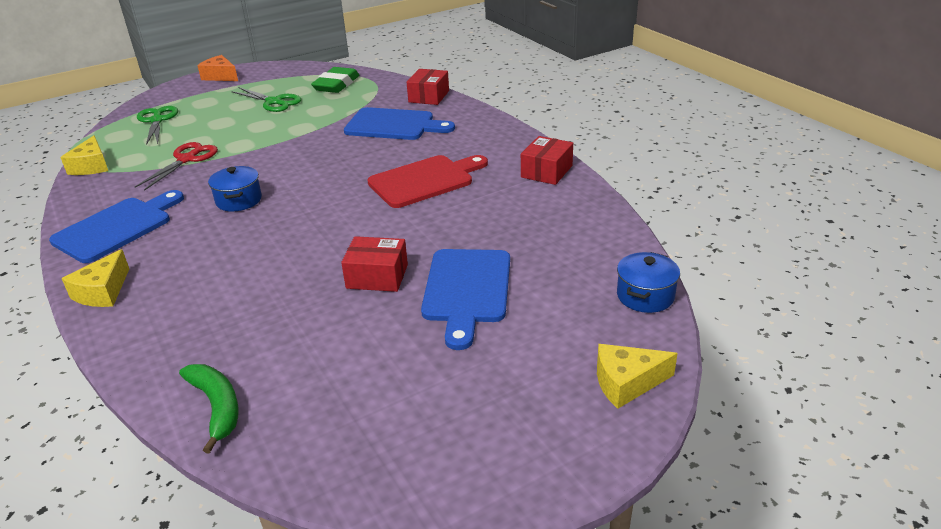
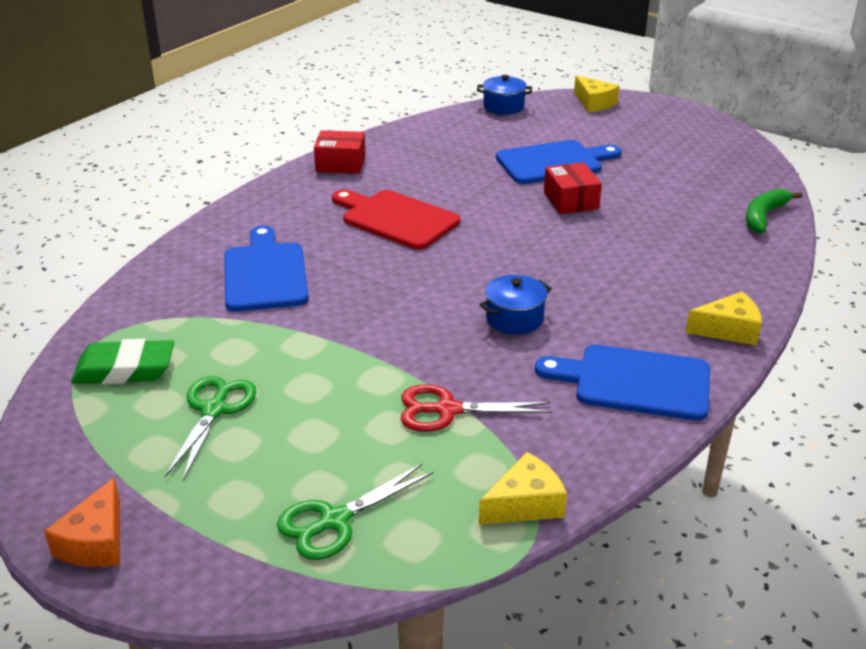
camera: 115 degrees left, 0 degrees up
(429, 96) = (160, 272): red box -> none

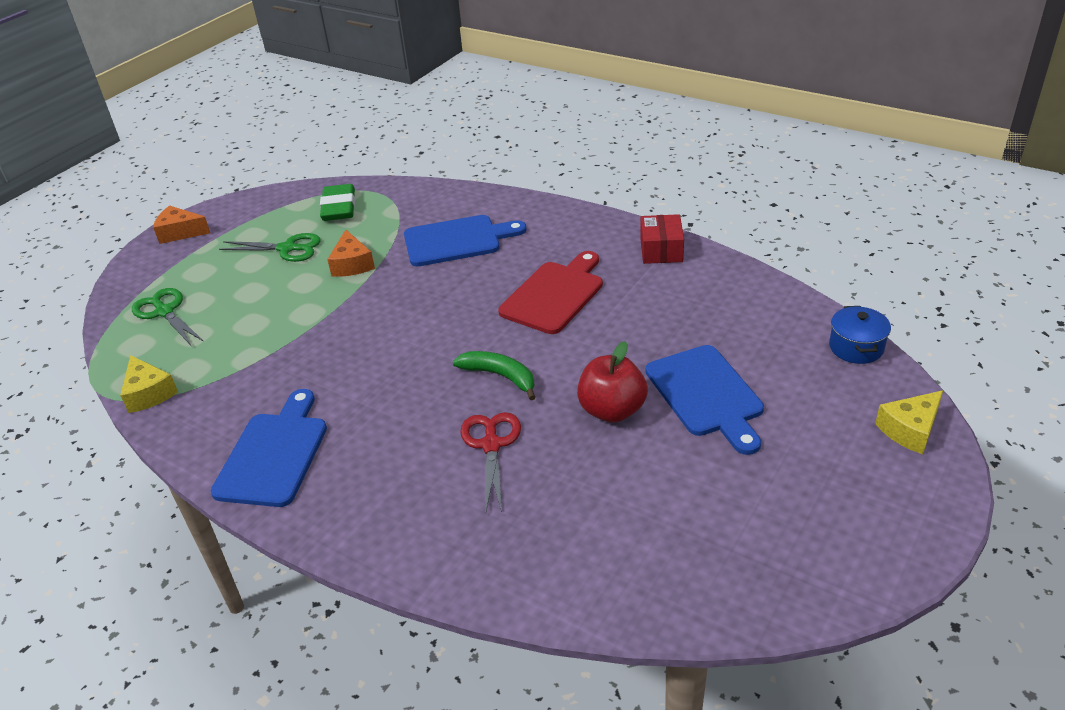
camera: 90 degrees right, 5 degrees up
(282, 349) = (352, 264): none -> orange cheese
(448, 410) = (262, 349): red scissors -> red scissors (491, 445)
(514, 319) = (380, 378): blue pot -> none
(571, 200) = (612, 410): red box -> red apple
(728, 330) = (345, 528): yellow cheese -> none
(763, 216) = (598, 590): green banana -> green banana (500, 376)

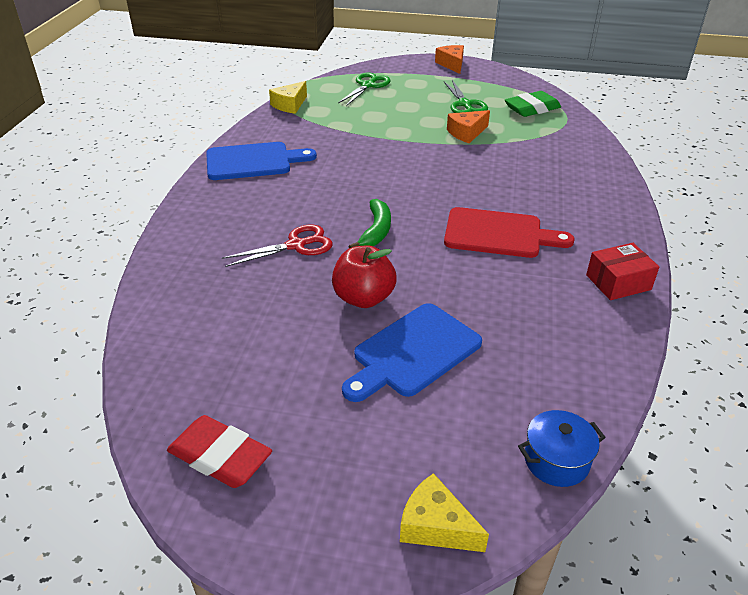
camera: 65 degrees right, 0 degrees up
(457, 240) = (534, 168): blue cutting board -> none
(807, 558) = (220, 456): none -> red eraser

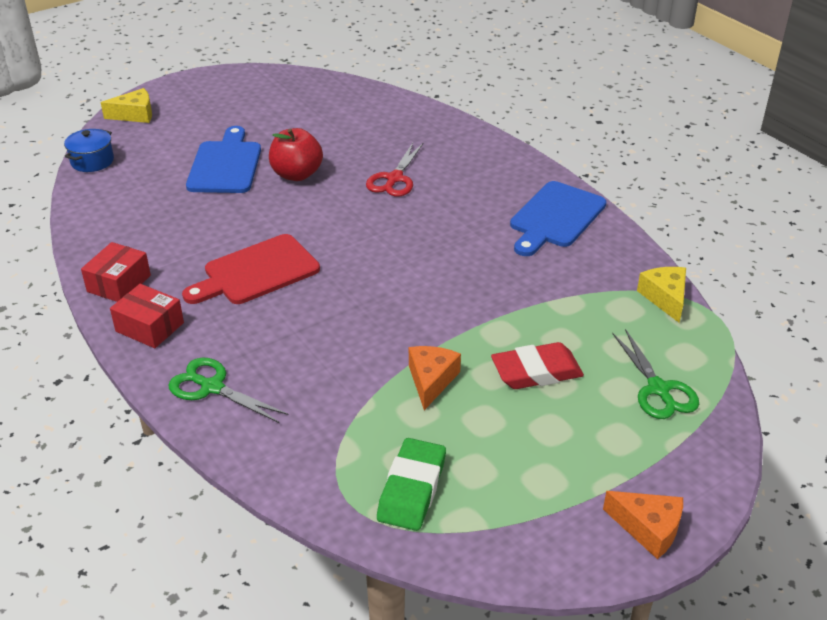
camera: 135 degrees right, 0 degrees up
(220, 456) = (266, 86): red eraser -> red eraser (536, 372)
(376, 231) = (356, 219): green banana -> none
(465, 104) = (501, 435): green scissors -> green scissors (212, 387)
(614, 237) = (149, 327): none -> red box

